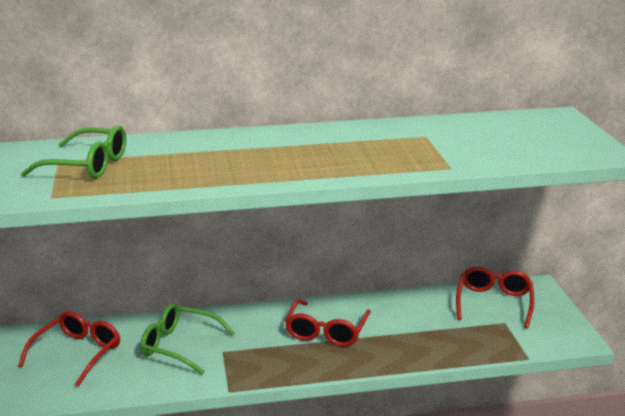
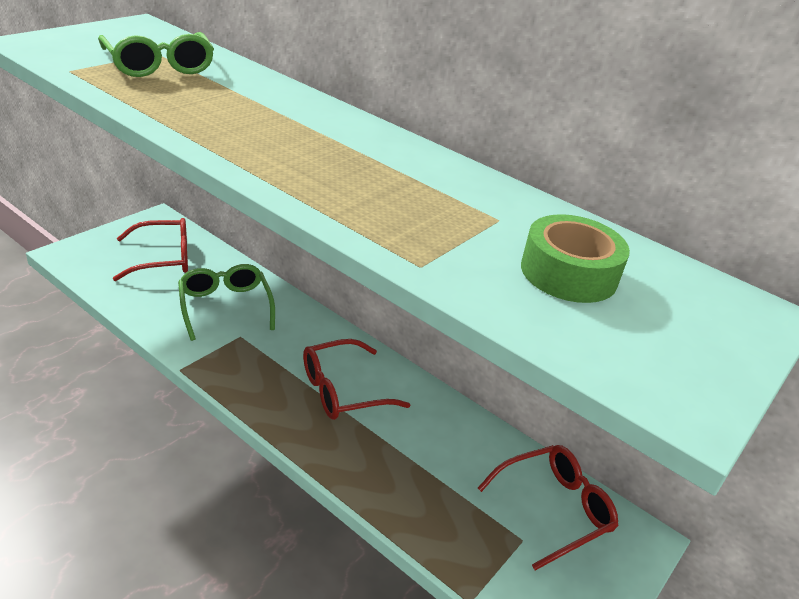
camera: 45 degrees right, 10 degrees up
(491, 139) = (568, 273): none -> green tape

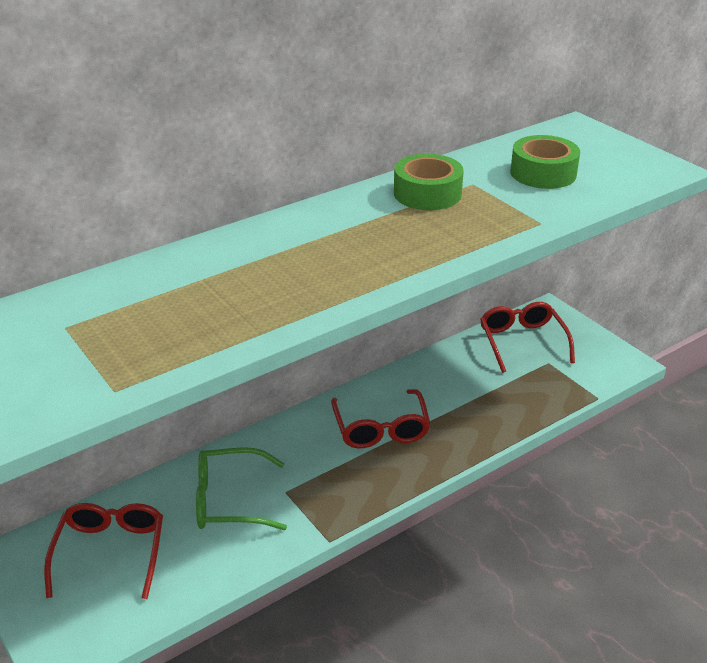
camera: 70 degrees left, 0 degrees up
(159, 66) = (114, 325): green glasses -> none
(453, 189) = (427, 193): none -> green tape

